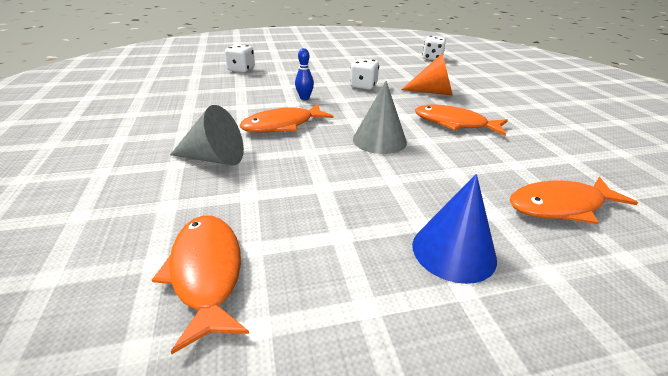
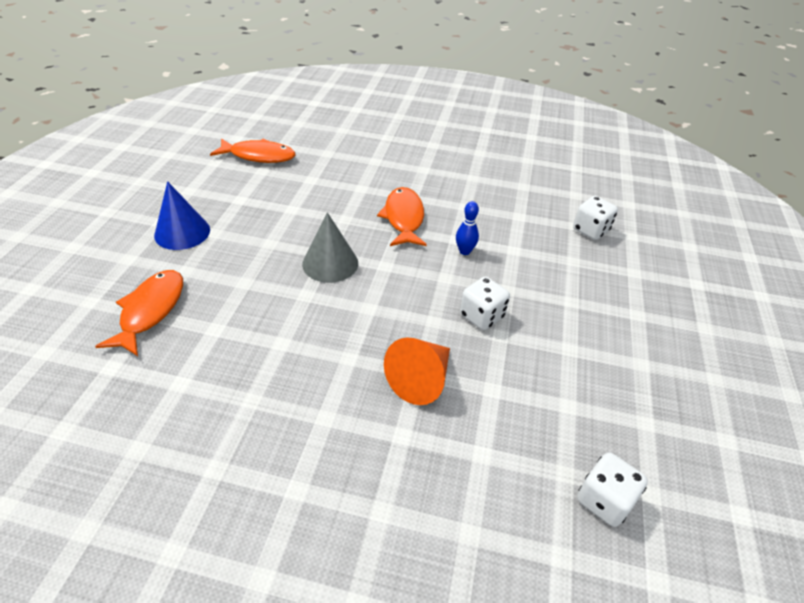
camera: 115 degrees right, 10 degrees up
(214, 158) = (370, 175): grey cone -> none
(454, 123) = (319, 339): orange fish -> none

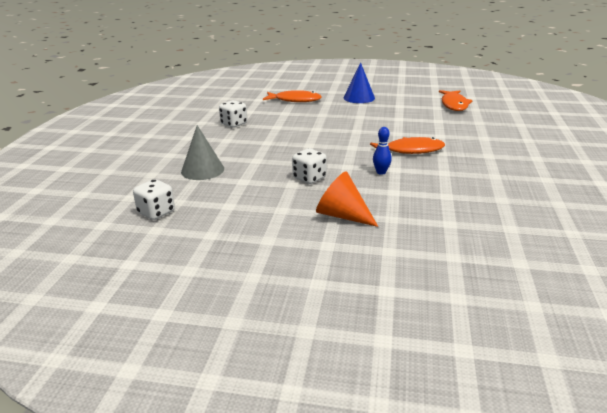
camera: 90 degrees right, 15 degrees down
(330, 263) = (347, 132): grey cone -> grey cone (202, 170)
(421, 380) = (251, 160): orange cone -> orange cone (342, 215)
(590, 230) = (447, 231): white dice -> white dice (234, 124)

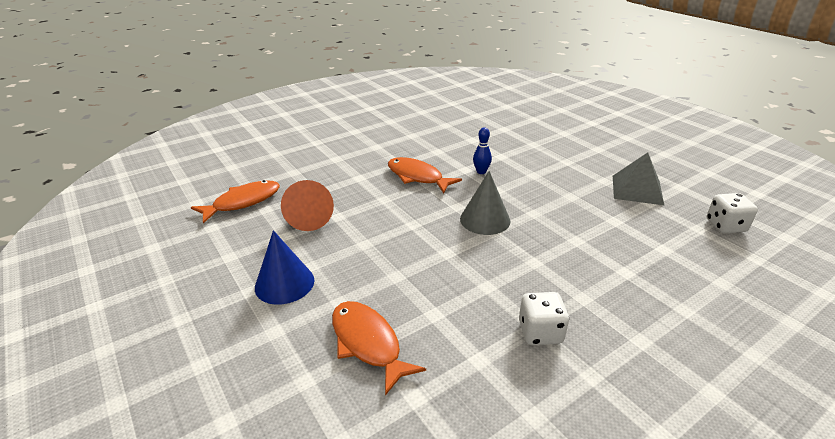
camera: 135 degrees left, 5 degrees up
(202, 170) = (651, 256): grey cone -> grey cone (485, 219)
(247, 213) = (637, 189): none -> grey pyramid
(309, 178) = (548, 194): white dice -> none
(342, 215) = (564, 158): orange cone -> orange cone (310, 217)

